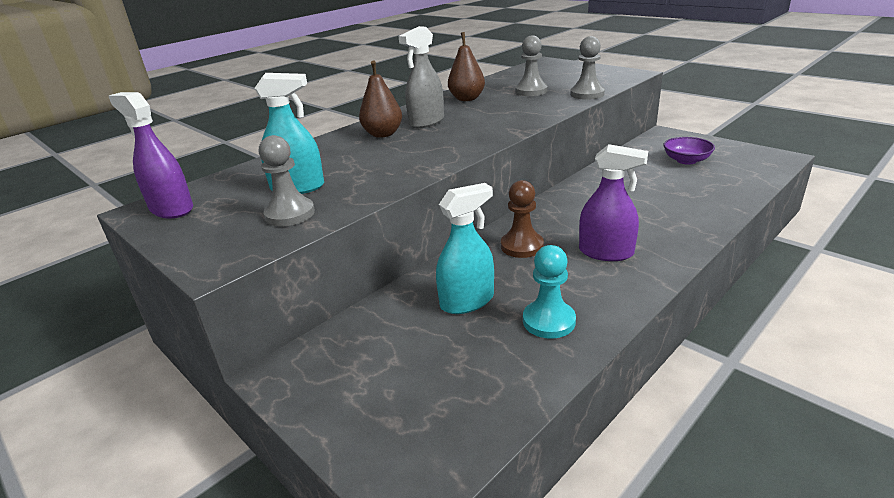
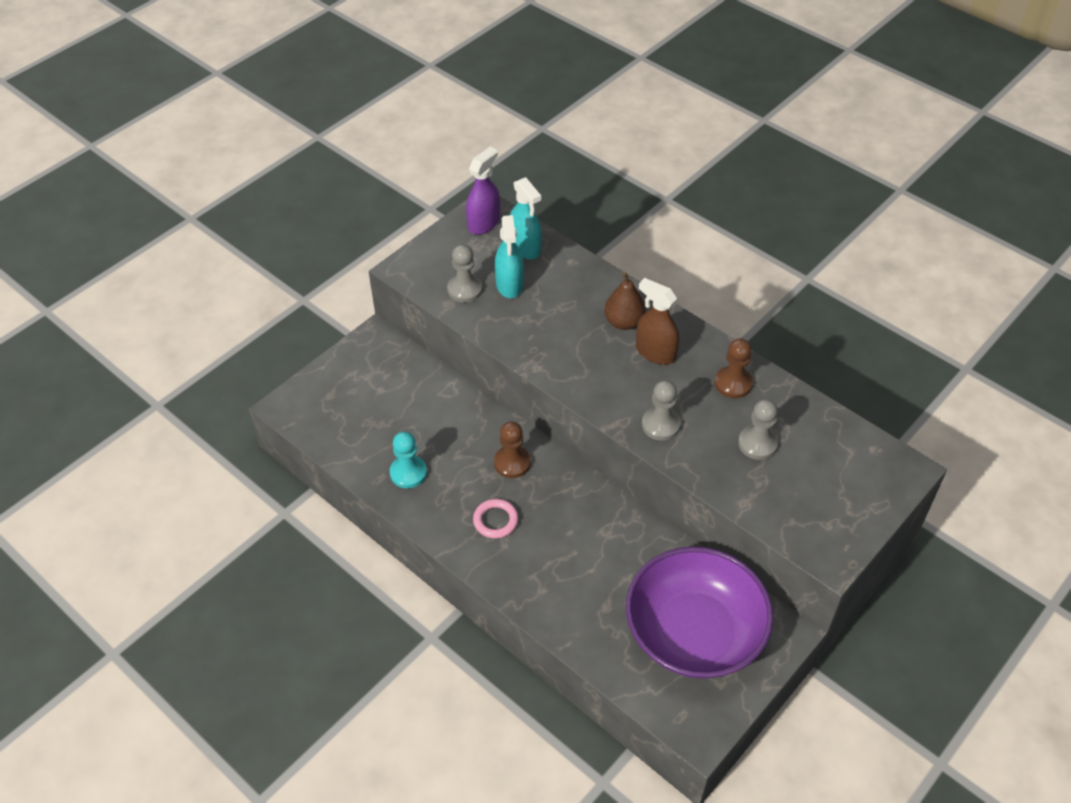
camera: 85 degrees right, 20 degrees up
(426, 122) = (655, 352): grey spray bottle -> brown spray bottle
(467, 99) = (733, 383): brown pear -> brown pawn
(467, 301) = (437, 426): turquoise spray bottle -> turquoise spray bottle (525, 247)
(587, 94) = (738, 496): grey pawn -> grey pawn (660, 425)
(606, 252) = (495, 520): purple spray bottle -> pink ring
(686, 160) = (694, 633): purple bowl -> purple bowl, size x2.50

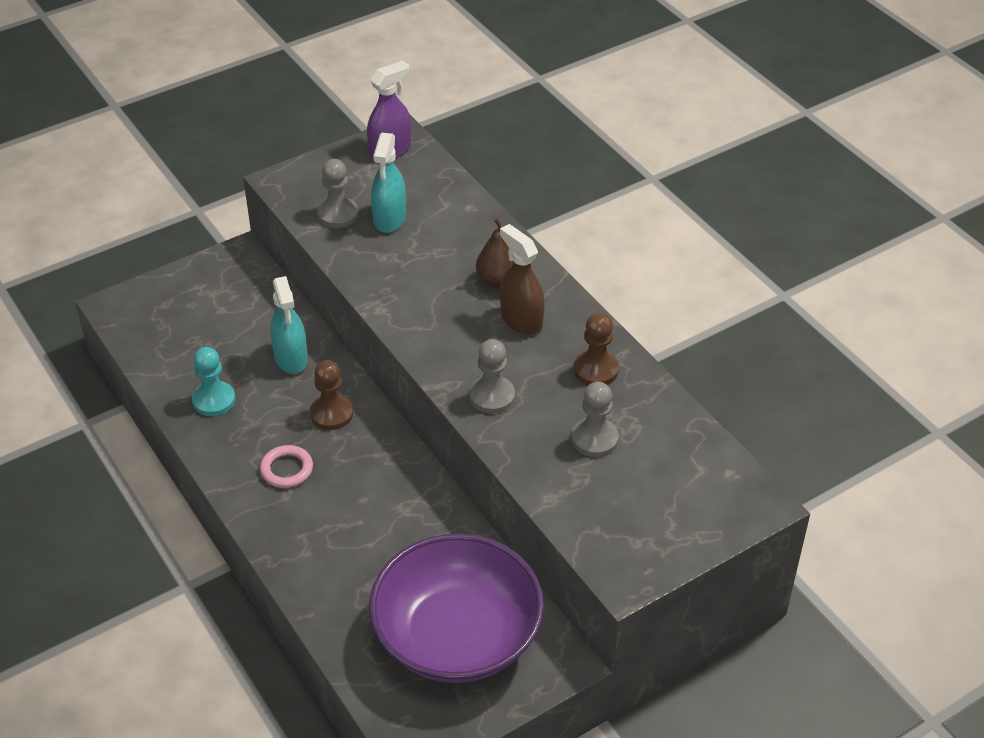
camera: 15 degrees right, 5 degrees down
(525, 247) = (424, 184): turquoise spray bottle -> turquoise spray bottle (291, 358)

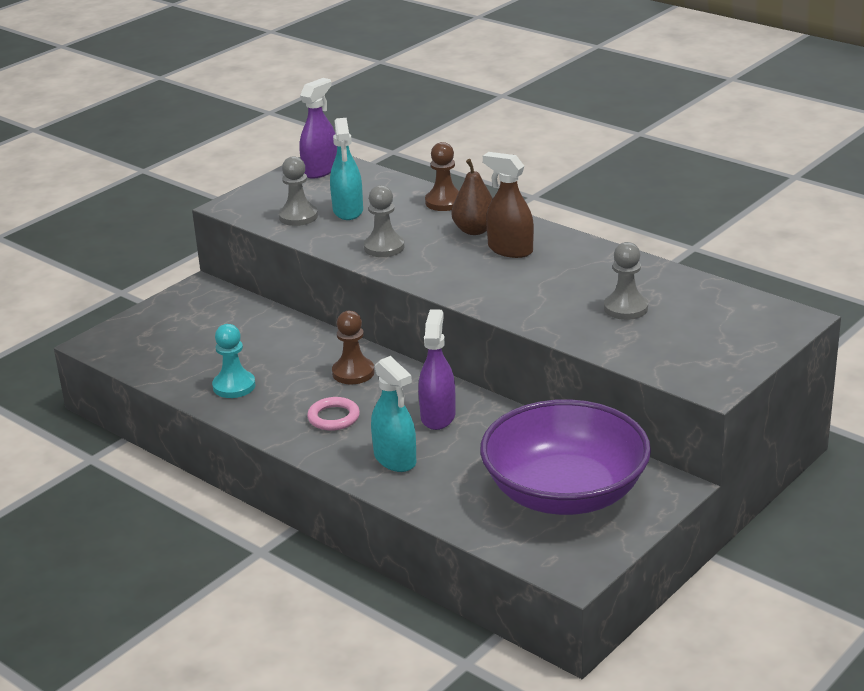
camera: 15 degrees left, 15 degrees down
(291, 358) = (291, 344): turquoise spray bottle -> turquoise spray bottle (395, 459)
(384, 496) = (438, 416): none -> purple spray bottle
(492, 396) = (516, 300): grey pawn -> grey pawn (384, 247)
(596, 370) = (597, 267): brown pawn -> brown pawn (444, 202)

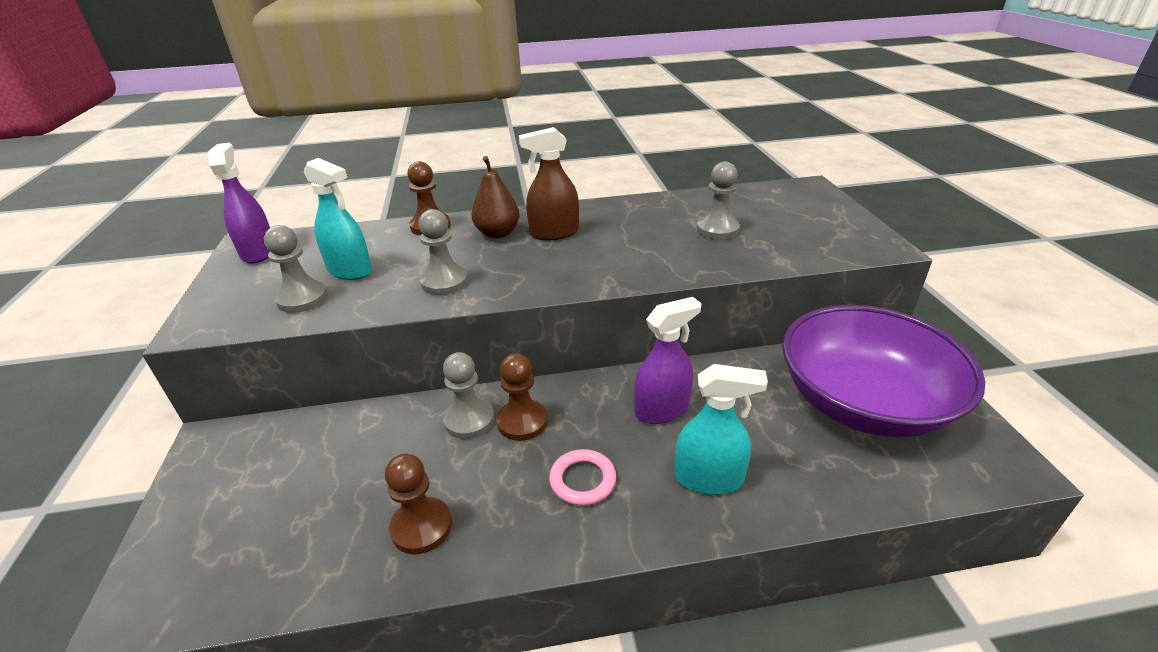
camera: 50 degrees left, 5 degrees up
(234, 386) = (421, 527): turquoise pawn -> brown pawn
(328, 354) = (469, 420): none -> grey pawn
(438, 416) = (662, 409): purple spray bottle -> purple spray bottle turned 105 degrees clockwise

